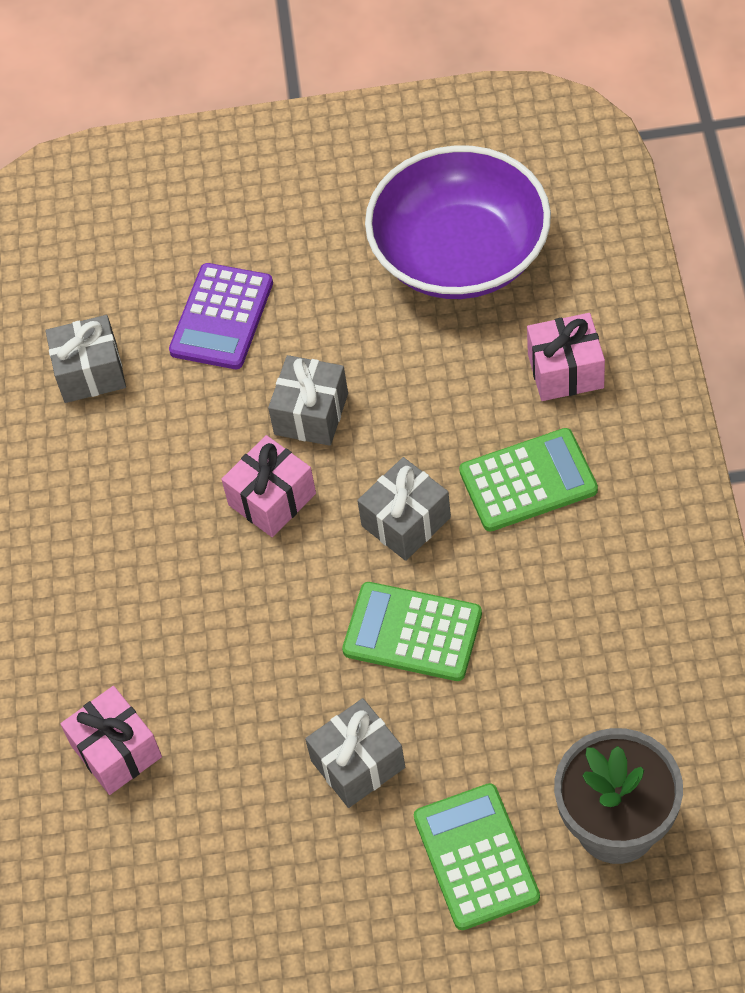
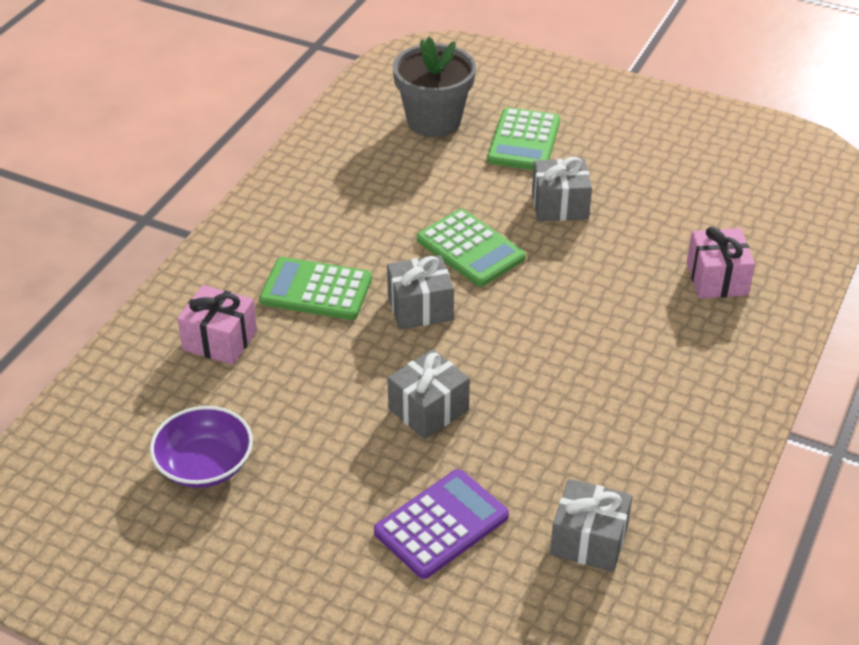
camera: 155 degrees left, 15 degrees down
(272, 499) = (504, 368): pink gift -> none
(460, 254) = (205, 465): purple bowl -> purple bowl, size x0.55

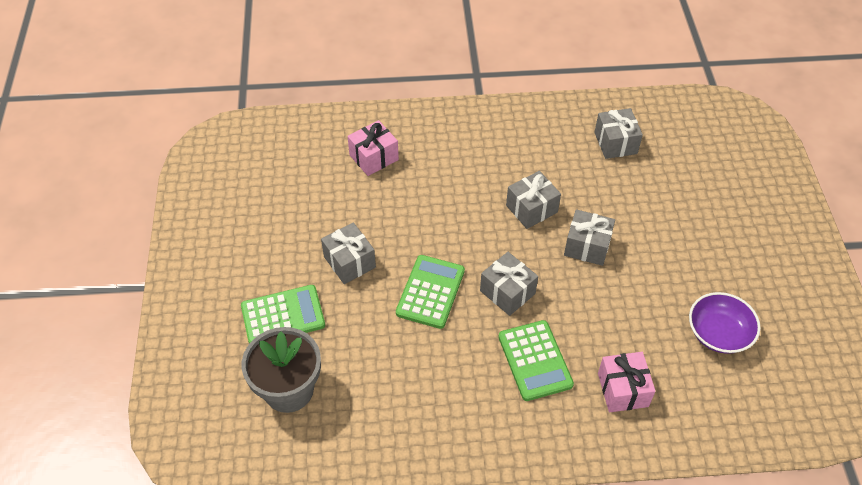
camera: 120 degrees left, 10 degrees up
(441, 524) = (658, 203): purple calculator -> none
(528, 386) = (531, 209): none -> grey gift

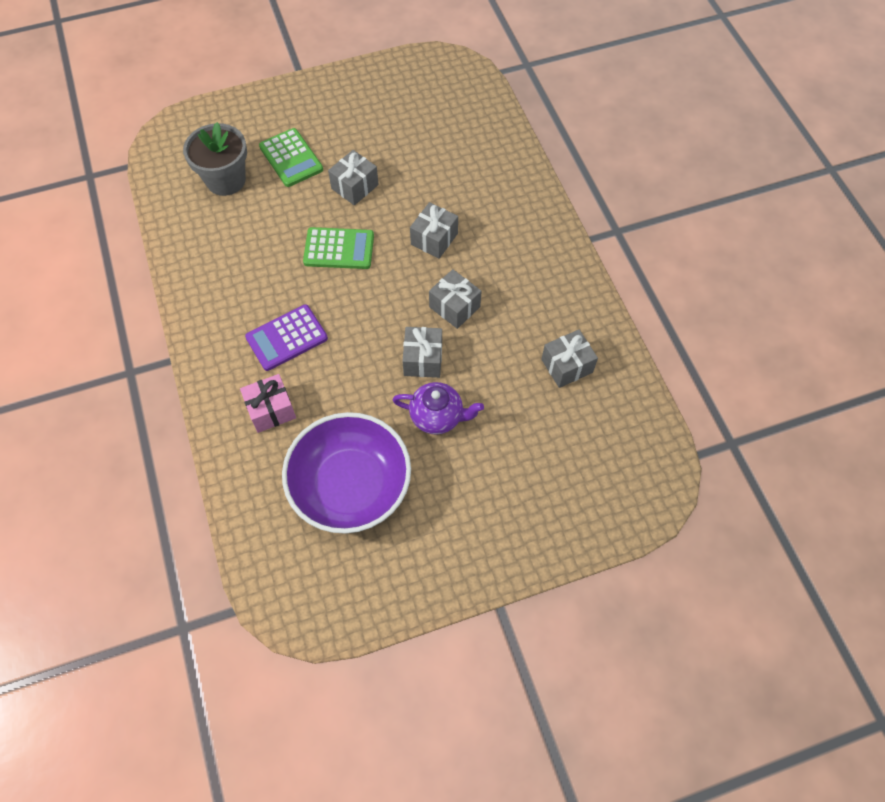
camera: 75 degrees right, 10 degrees up
(374, 157) = (475, 175): pink gift -> none
(507, 292) = (353, 305): grey gift -> grey gift (434, 239)
(535, 360) = (286, 338): green calculator -> purple calculator
(653, 248) = (437, 416): none -> purple teapot
(718, 333) = (350, 485): purple bowl -> purple bowl, size x1.81

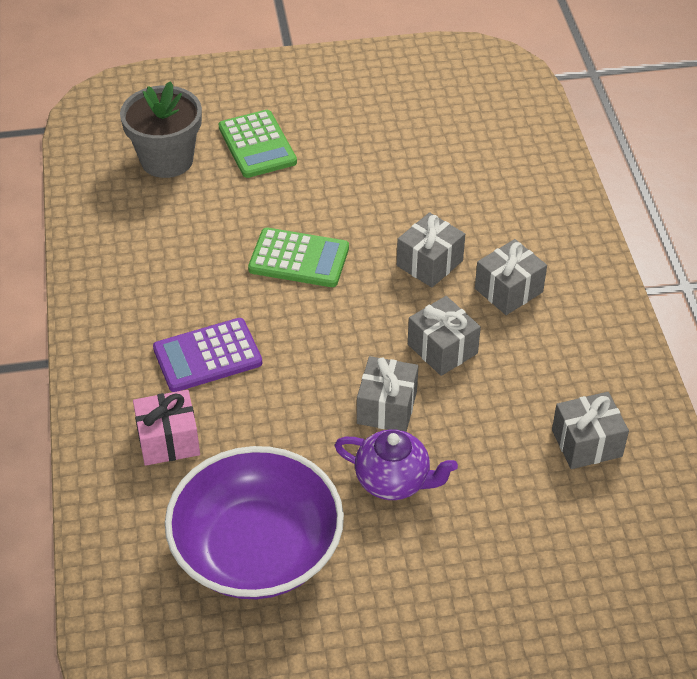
camera: 10 degrees right, 15 degrees down
(355, 186) = (334, 188): grey gift -> grey gift (508, 290)

